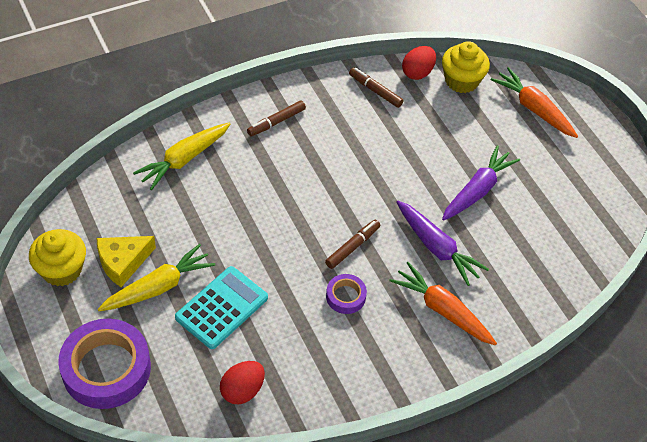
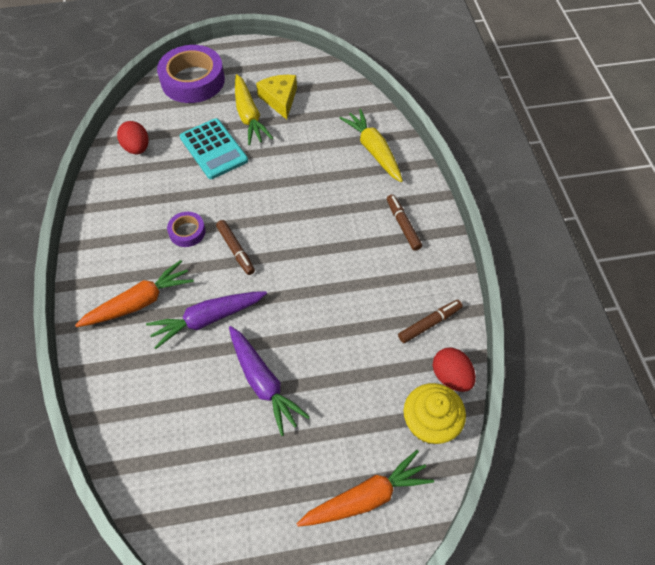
camera: 110 degrees right, 5 degrees up
(62, 270) = (286, 67): yellow cupcake -> none

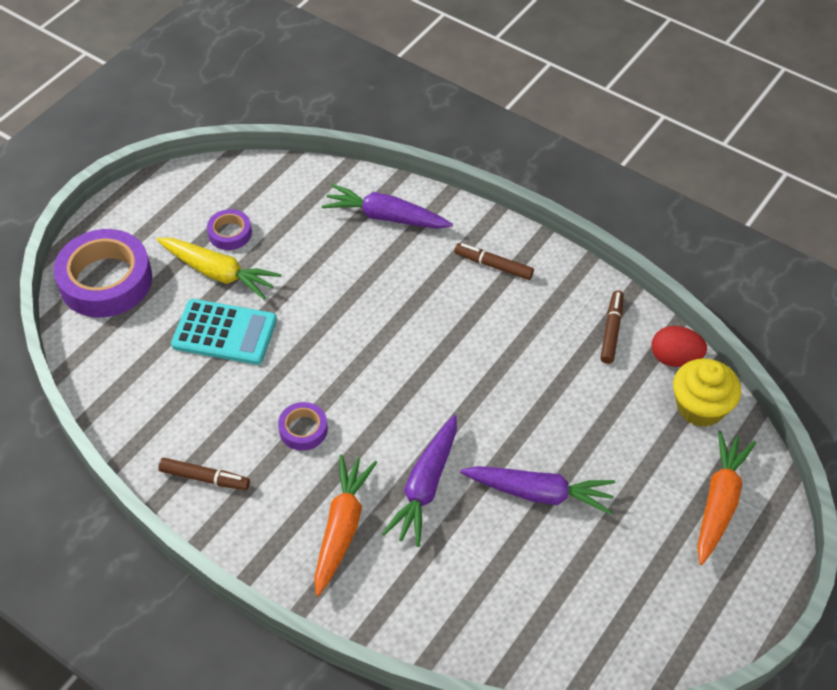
camera: 45 degrees left, 5 degrees down
(137, 148) = (138, 394): red egg -> none
(236, 250) = (372, 407): brown marker -> brown marker (205, 478)
(280, 99) = (230, 233): yellow cheese -> purple tape
(373, 150) = (386, 217): yellow carrot -> purple carrot

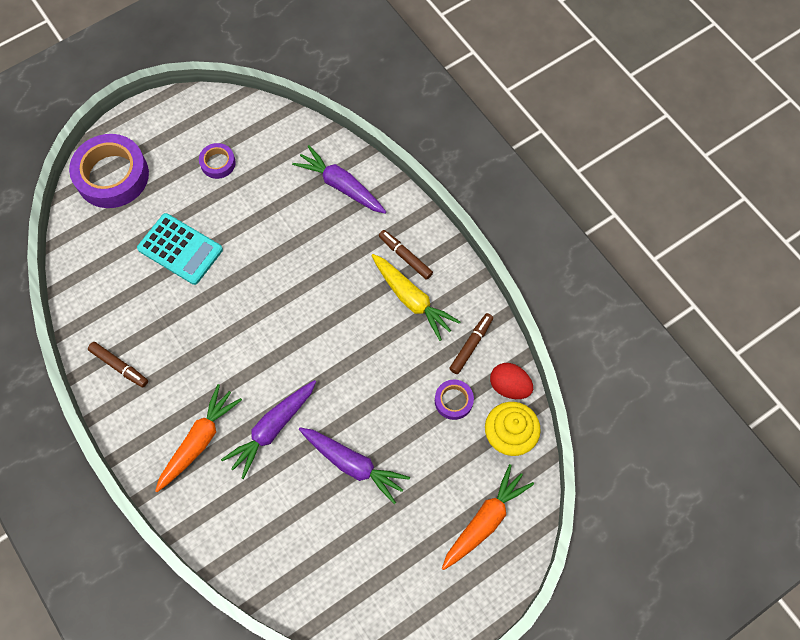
camera: 20 degrees right, 15 degrees up
(218, 273) = (196, 196): yellow carrot -> yellow carrot (412, 299)
(303, 429) = (204, 351): purple tape -> purple tape (453, 401)

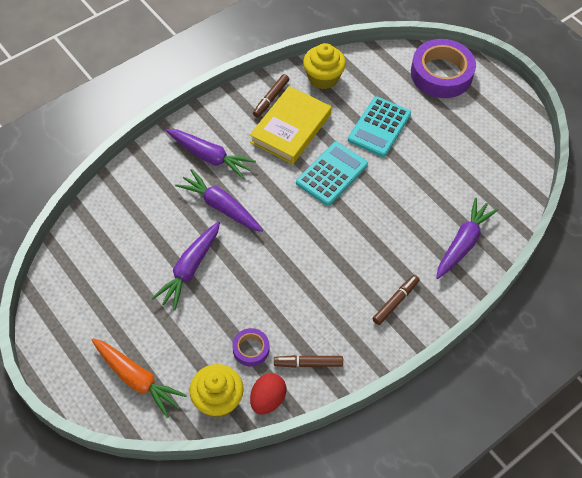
camera: 85 degrees right, 10 degrees down
(96, 304) = (323, 78): none -> yellow cupcake
(168, 345) = (291, 128): none -> yellow book
(199, 441) = (210, 157): orange carrot -> purple carrot
(218, 163) = (468, 145): purple tape -> none
(240, 305) = (331, 174): none -> turquoise calculator
(412, 299) = (351, 309): yellow carrot -> none
(471, 345) = (308, 363): brown marker -> brown marker turned 150 degrees clockwise

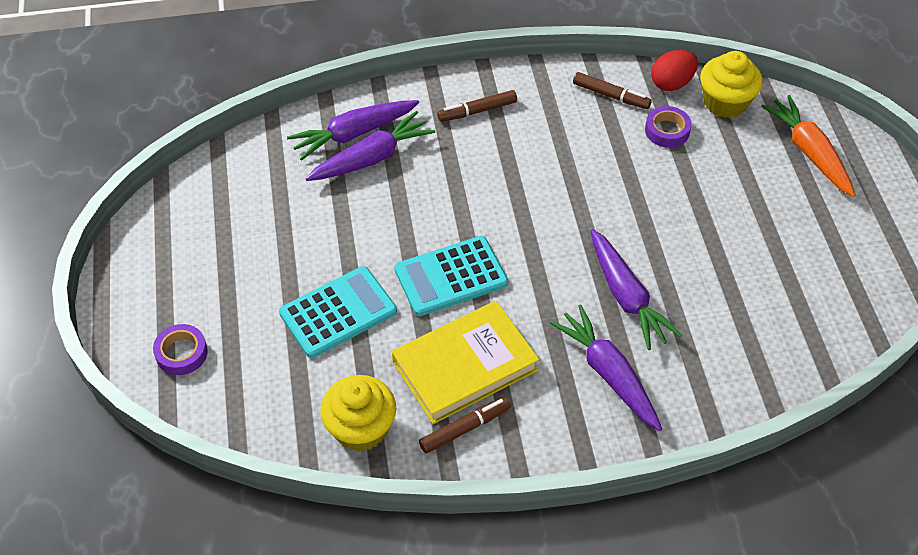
camera: 150 degrees left, 5 degrees down
(190, 269) = (702, 238): purple carrot -> purple carrot (372, 158)
(441, 74) = (181, 353): purple tape -> purple tape, size x0.48

